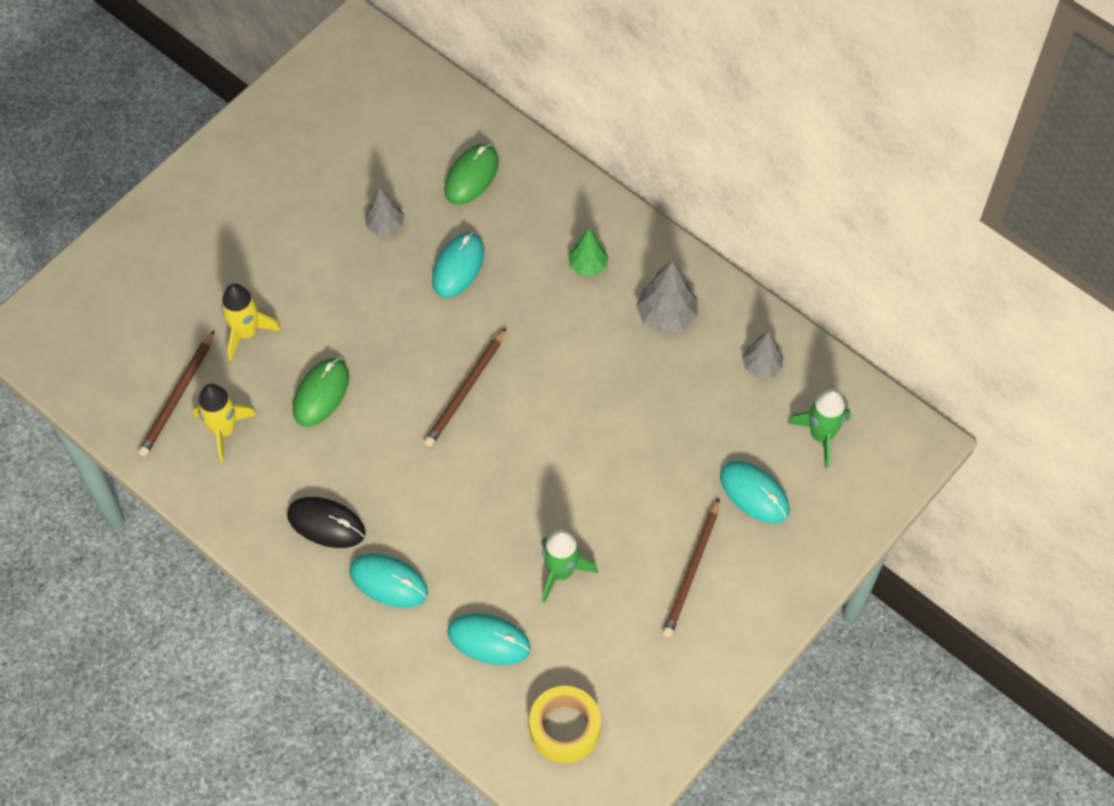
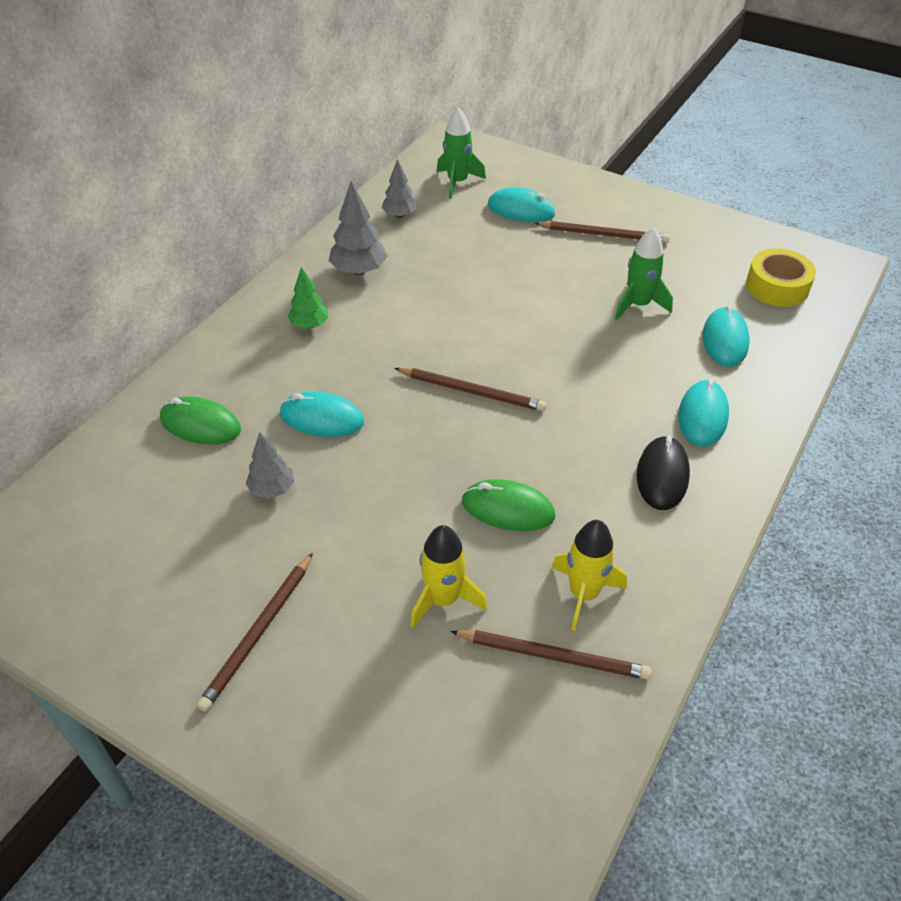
camera: 100 degrees left, 15 degrees down
(251, 211) = (258, 633): none -> brown pencil
(754, 493) = (521, 210): turquoise mouse -> turquoise mouse turned 75 degrees clockwise

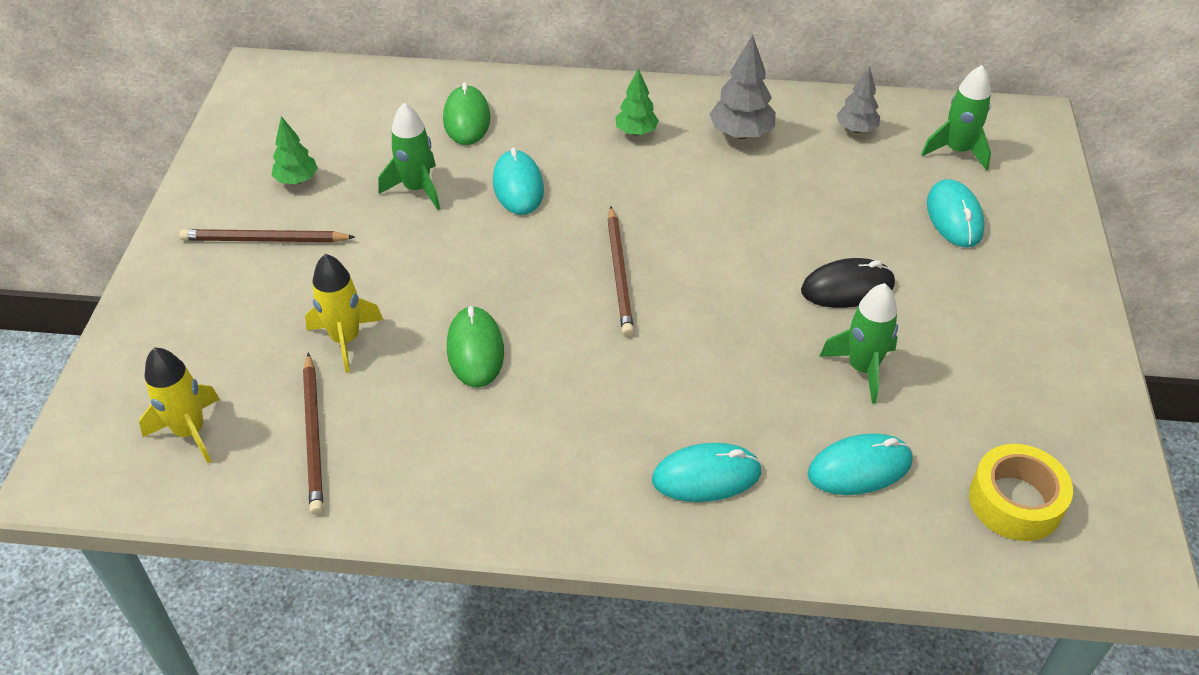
camera: 65 degrees right, 0 degrees up
(185, 581) = (297, 180): none -> green tree
(272, 489) = (417, 189): grey tree -> green rocket
(583, 594) = (395, 438): yellow rocket -> yellow rocket (190, 431)
(604, 235) = (972, 301): brown pencil -> none
(662, 475) = (589, 461): black mouse -> black mouse (847, 288)

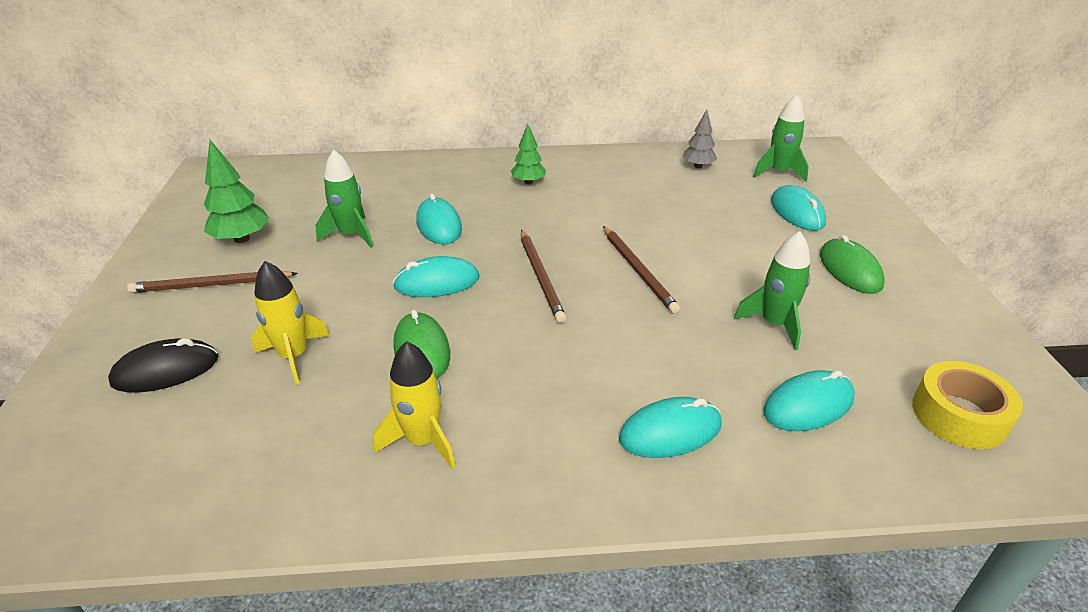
camera: 10 degrees left, 10 degrees down
(190, 431) = (127, 461): yellow rocket -> yellow rocket (422, 441)
(297, 180) = (242, 239): green tree -> green tree, size x1.52
(314, 436) = (265, 447): brown pencil -> brown pencil (638, 271)
(467, 119) = (387, 186): green mouse -> green mouse (850, 270)
(503, 266) = (437, 282): none -> turquoise mouse
(741, 134) = (611, 176): grey tree -> none
(847, 288) = (735, 267): black mouse -> black mouse (166, 370)

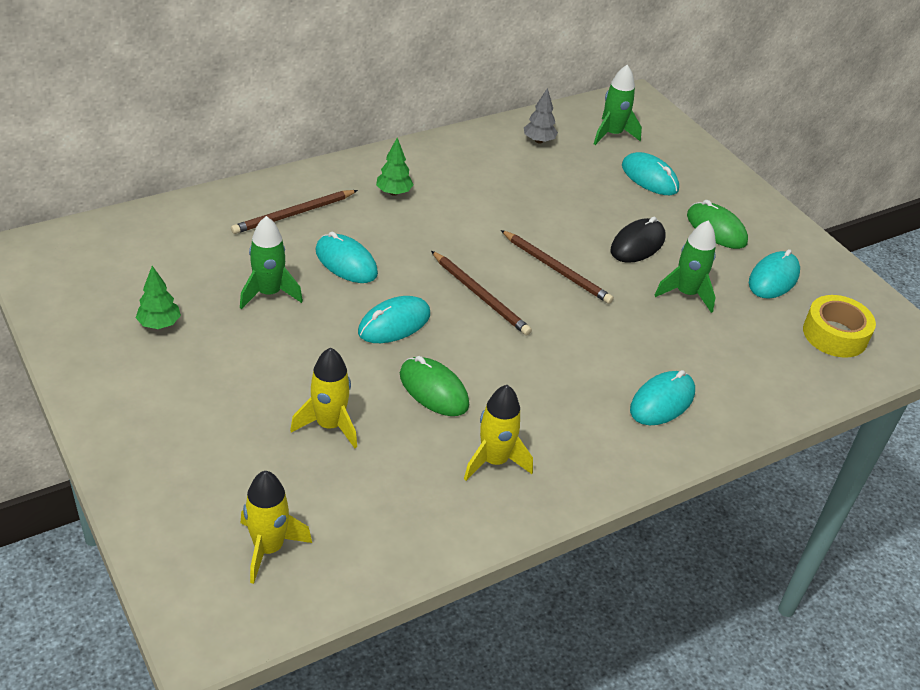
camera: 30 degrees left, 5 degrees up
(121, 458) = (268, 548): none -> yellow rocket
(166, 370) = (226, 470): black mouse -> black mouse (637, 244)
(211, 285) = (181, 381): brown pencil -> brown pencil (293, 214)
(242, 239) = (159, 324): green tree -> green tree, size x0.66
(808, 405) = (740, 354): turquoise mouse -> turquoise mouse (773, 278)

